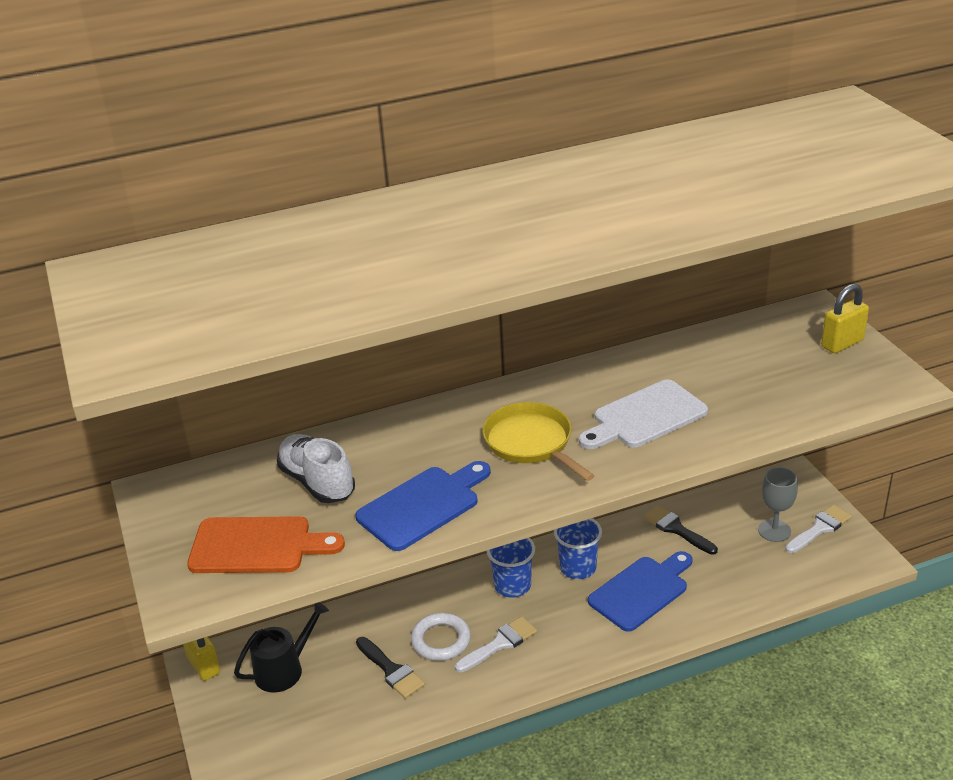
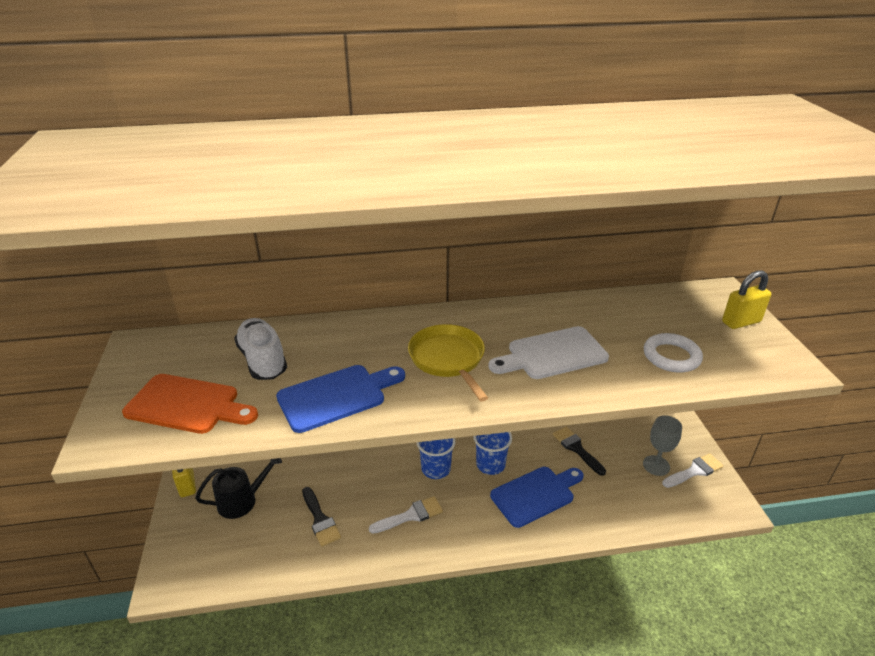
camera: 10 degrees right, 0 degrees up
(441, 640) = (366, 502): white ring -> white ring (671, 356)

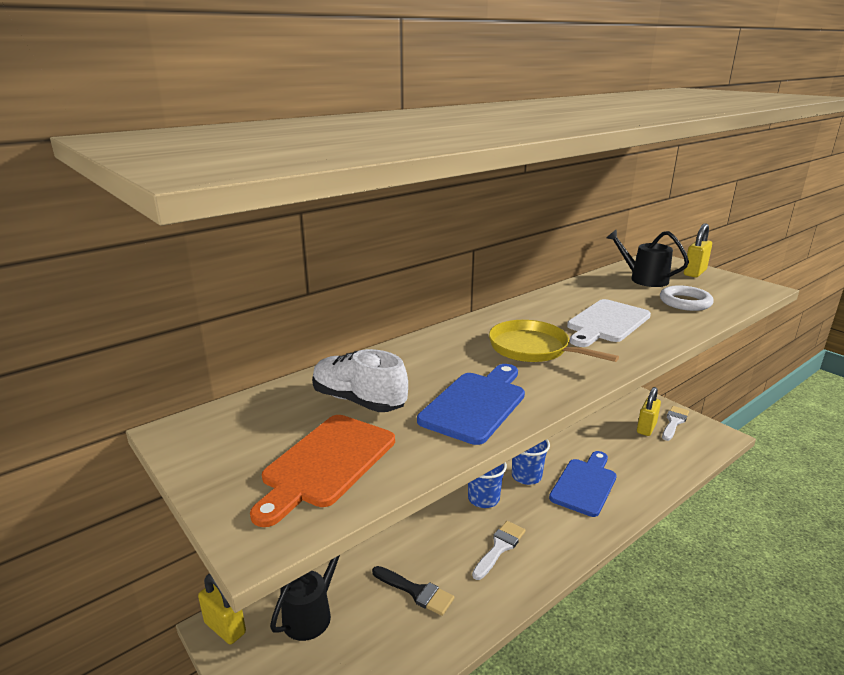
camera: 30 degrees left, 10 degrees down
(187, 405) = (326, 463): orange cutting board -> orange cutting board turned 135 degrees clockwise
(577, 448) = (580, 438): black brush -> none
(656, 465) = (646, 428): grey goblet -> yellow padlock
(667, 314) = (644, 279): none -> black watering can

